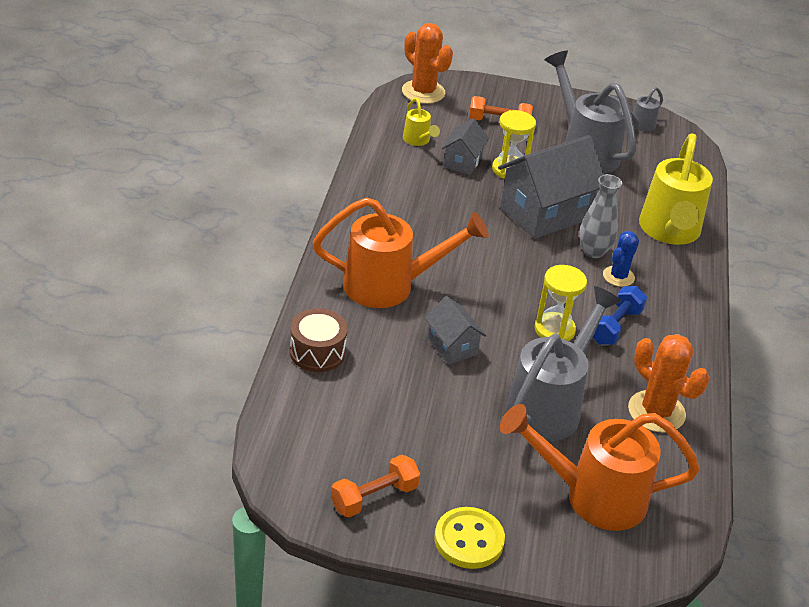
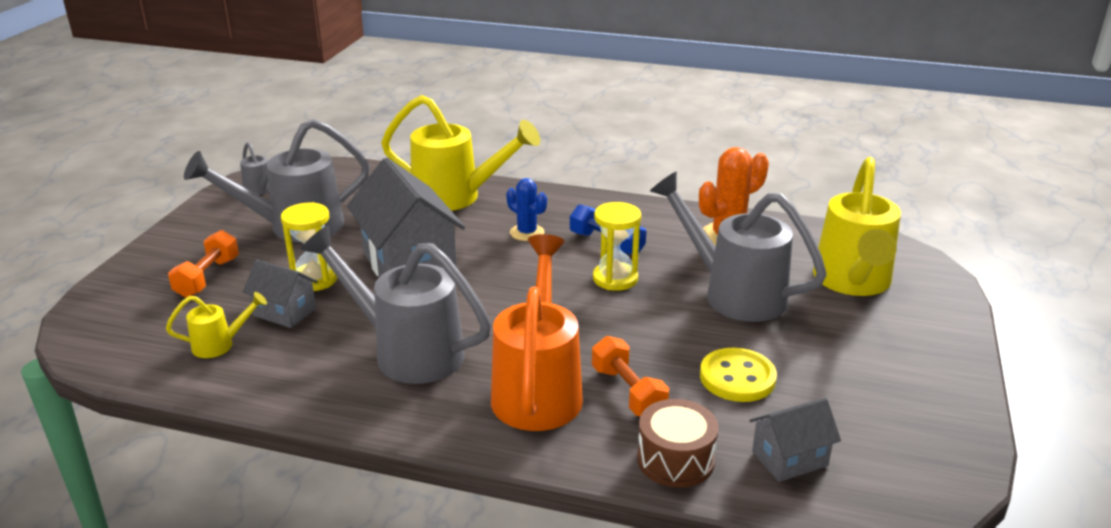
camera: 80 degrees left, 10 degrees down
(374, 497) = (915, 422): orange dumbbell -> orange dumbbell (628, 392)
(423, 92) = (98, 332): orange cactus -> none
(425, 221) = (406, 351): none -> grey watering can
(452, 346) = (650, 348): grey house -> grey house (789, 459)
(469, 540) = (944, 360): yellow button -> yellow button (737, 378)
(591, 496) = (852, 283): orange watering can -> yellow watering can
(593, 251) = (484, 242): grey vase -> none

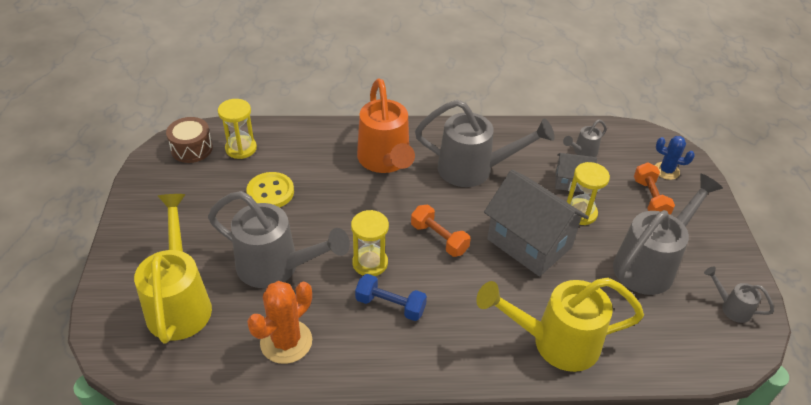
camera: 160 degrees right, 15 degrees up
(220, 345) = (582, 152): yellow watering can -> grey watering can
(527, 233) = (463, 303): blue cactus -> blue cactus (666, 171)
(628, 392) = (334, 169): orange dumbbell -> orange dumbbell (439, 238)
(675, 460) = (300, 137): brown drum -> brown drum (192, 149)
(789, 459) = (241, 148): grey house -> yellow hourglass

